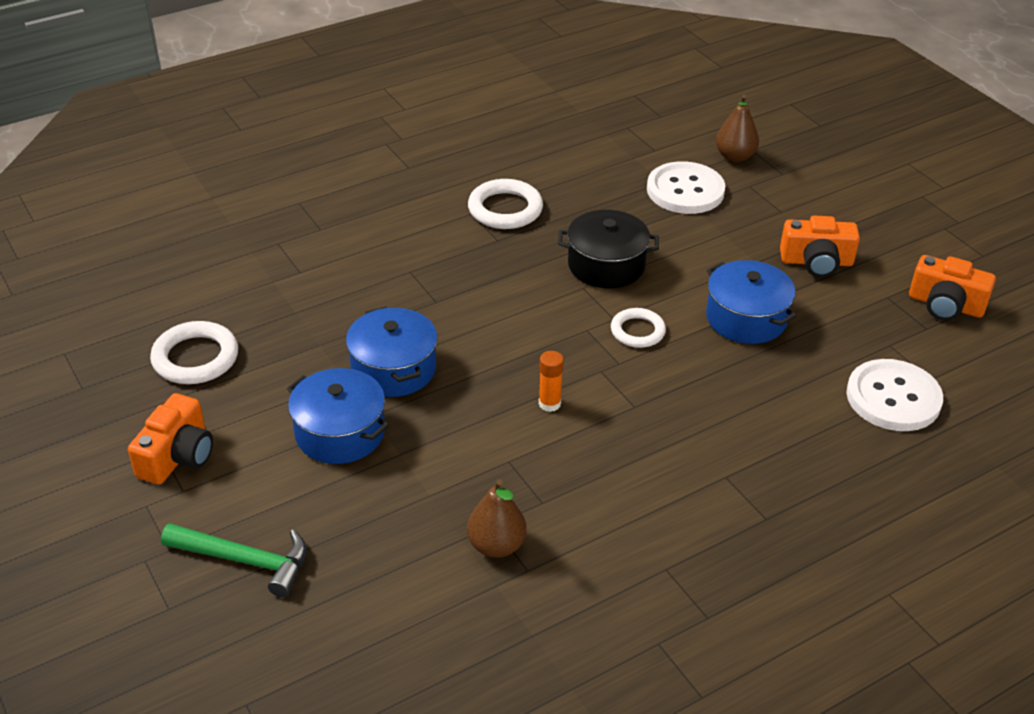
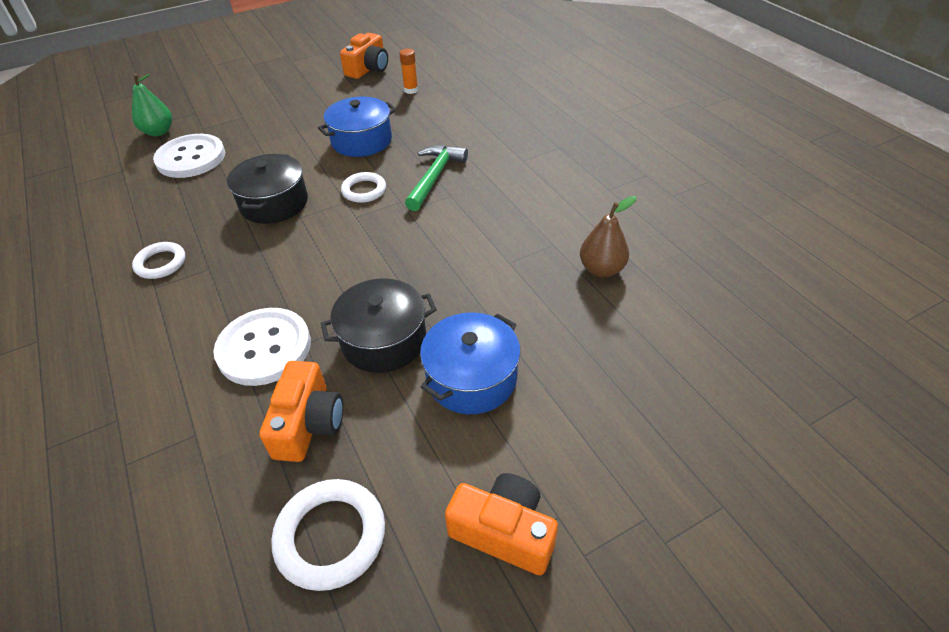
camera: 85 degrees left, 5 degrees up
(245, 560) = (648, 443): green hammer -> green hammer (434, 177)
(394, 369) = (384, 340): blue pot -> black pot
(505, 209) = (161, 263): white ring -> white ring, size x0.66
(549, 403) = (443, 238): orange glue stick -> orange glue stick (411, 90)
(735, 156) = (158, 132): brown pear -> green pear
(816, 262) = (308, 108): orange camera -> orange camera (308, 424)
(893, 398) = (452, 94): white button -> white button (264, 348)

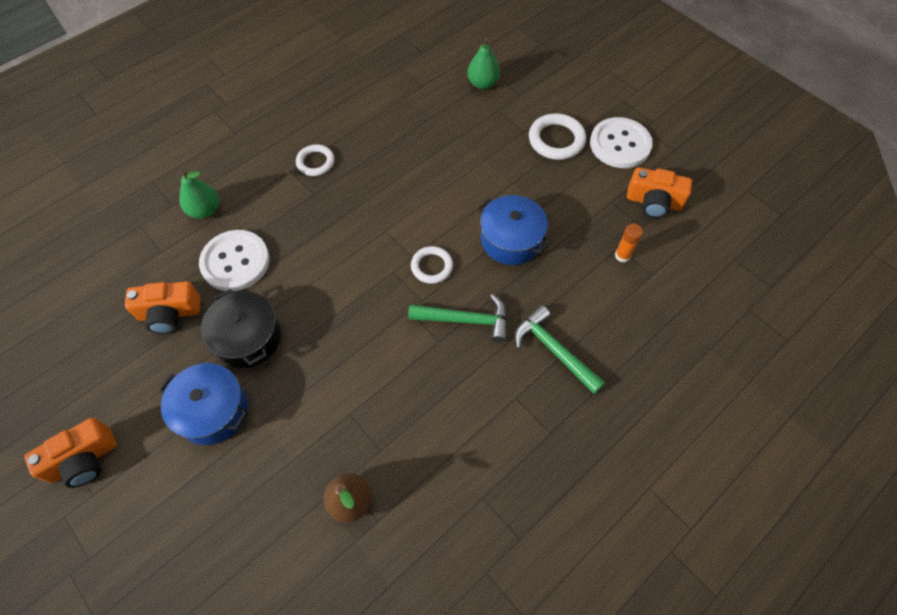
camera: 75 degrees right, 15 degrees up
(155, 379) = (205, 210): none -> green pear
(191, 158) = (450, 122): white button -> white button (620, 144)
(274, 203) = (400, 205): black pot -> none
(330, 536) = (86, 355): white ring -> white ring (556, 140)
(485, 135) = (554, 350): none -> green hammer
(504, 532) = (83, 460): orange camera -> orange camera turned 45 degrees clockwise

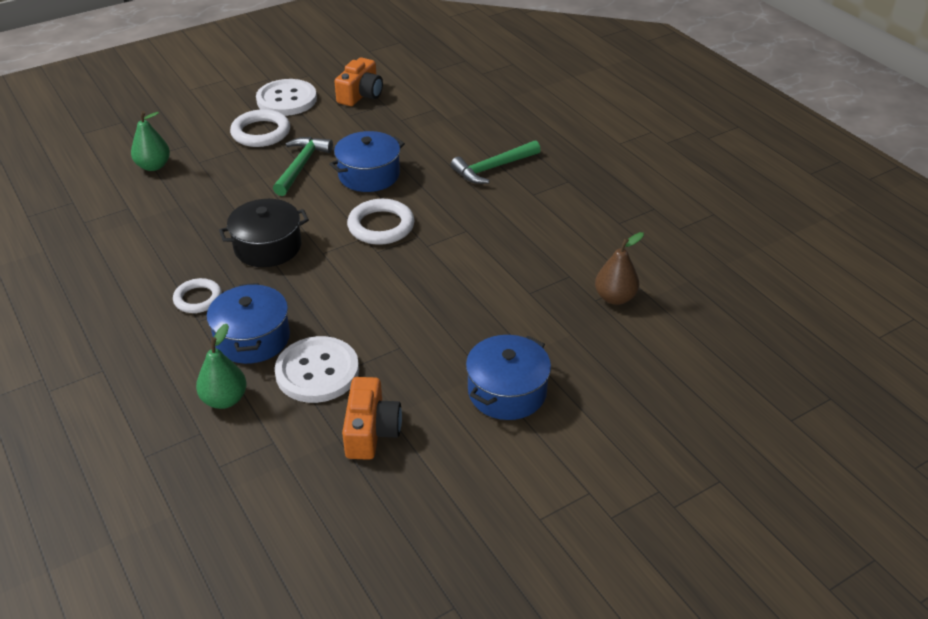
camera: 80 degrees left, 20 degrees down
(83, 460) = (547, 504): orange camera -> none
(248, 338) = (424, 362): black pot -> black pot (268, 247)
(272, 209) = (252, 338): none -> blue pot
(432, 266) = (381, 226): white ring -> white ring, size x1.52
(465, 320) = (448, 212): green hammer -> green hammer (301, 166)
(622, 255) = (410, 119): orange glue stick -> none

